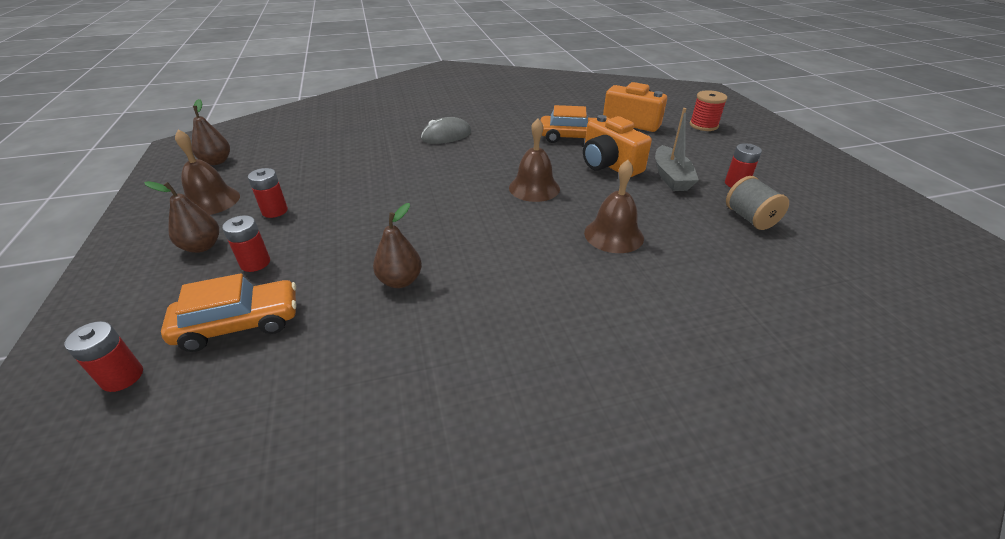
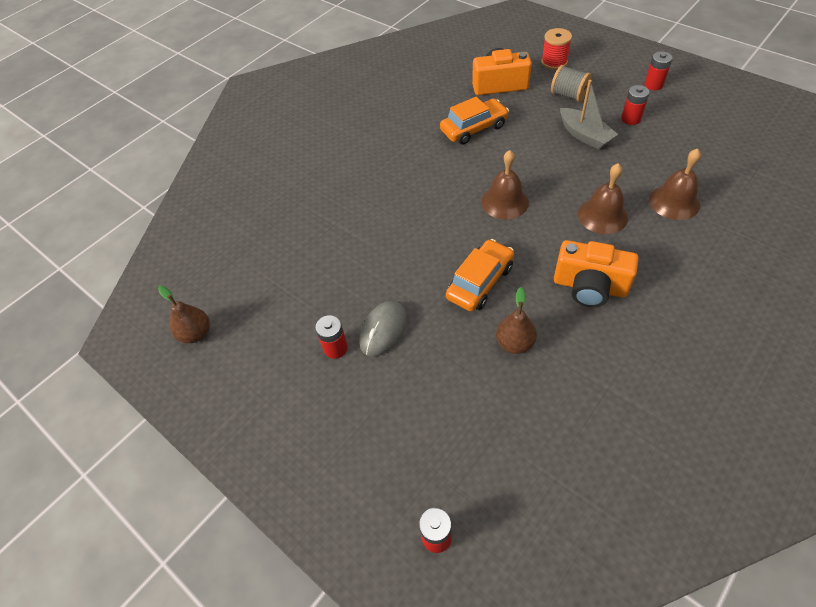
camera: 30 degrees left, 15 degrees up
(202, 246) = (328, 416): brown pear -> none
(211, 201) = (263, 374): brown bell -> brown bell (674, 202)
(239, 324) = (455, 449): orange car -> orange car (480, 282)
(255, 263) = (393, 400): red battery -> red battery (653, 85)
(446, 135) = (368, 182): grey mouse -> grey mouse (383, 330)
(609, 165) = (531, 146): orange camera -> orange camera (589, 286)
(750, 218) = (666, 149): grey spool -> grey spool (568, 95)

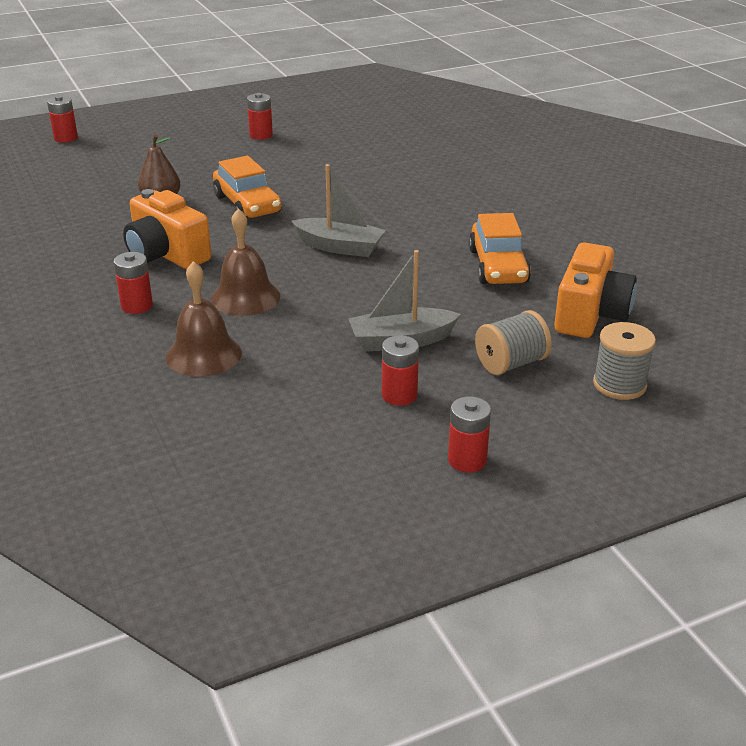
camera: 110 degrees right, 20 degrees down
(196, 334) = (344, 94): brown pear -> none
(383, 330) = (253, 154): grey mouse -> none
(504, 202) = (339, 247): brown bell -> grey boat
(554, 62) = (619, 384): red spool -> grey spool
(589, 286) = (166, 254): orange camera -> orange camera turned 90 degrees counterclockwise
(661, 262) = (137, 306): none -> red battery

